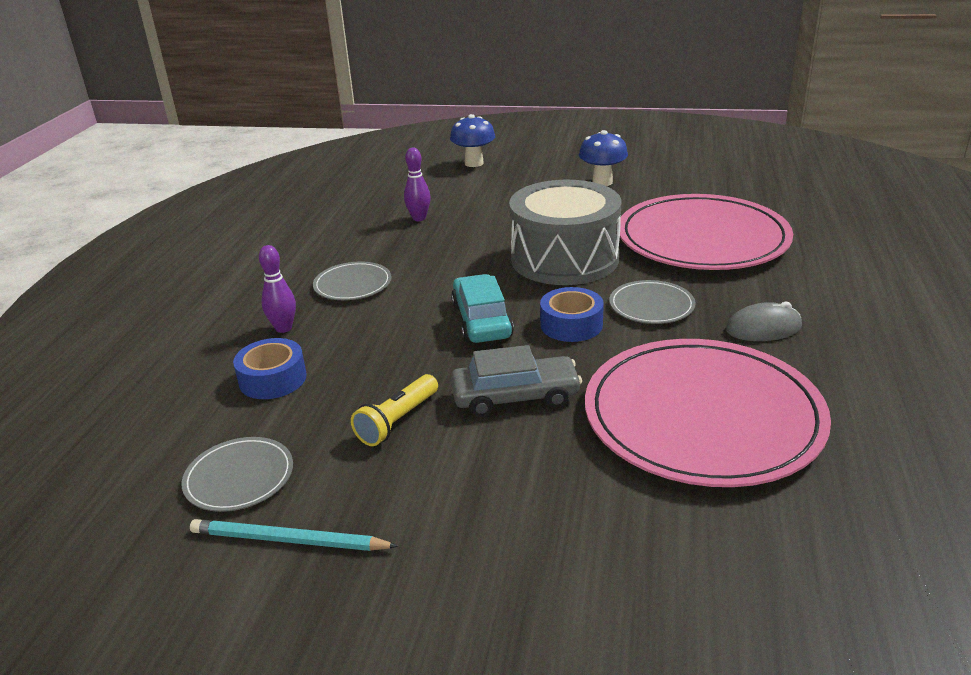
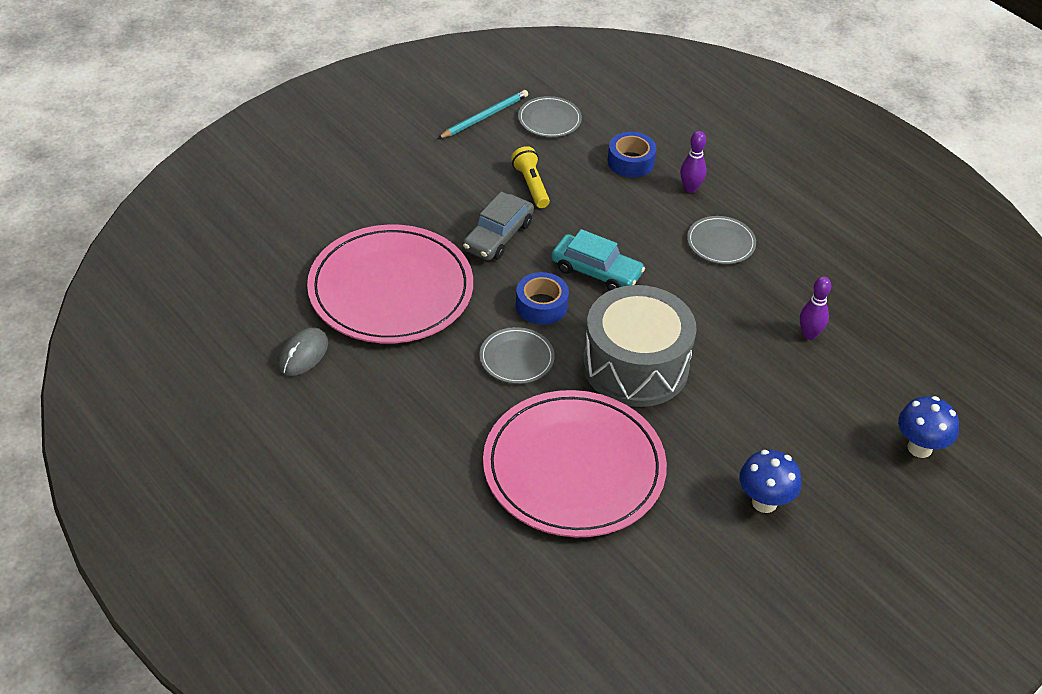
camera: 125 degrees right, 15 degrees up
(763, 328) = (426, 386): grey mouse -> grey mouse (303, 354)

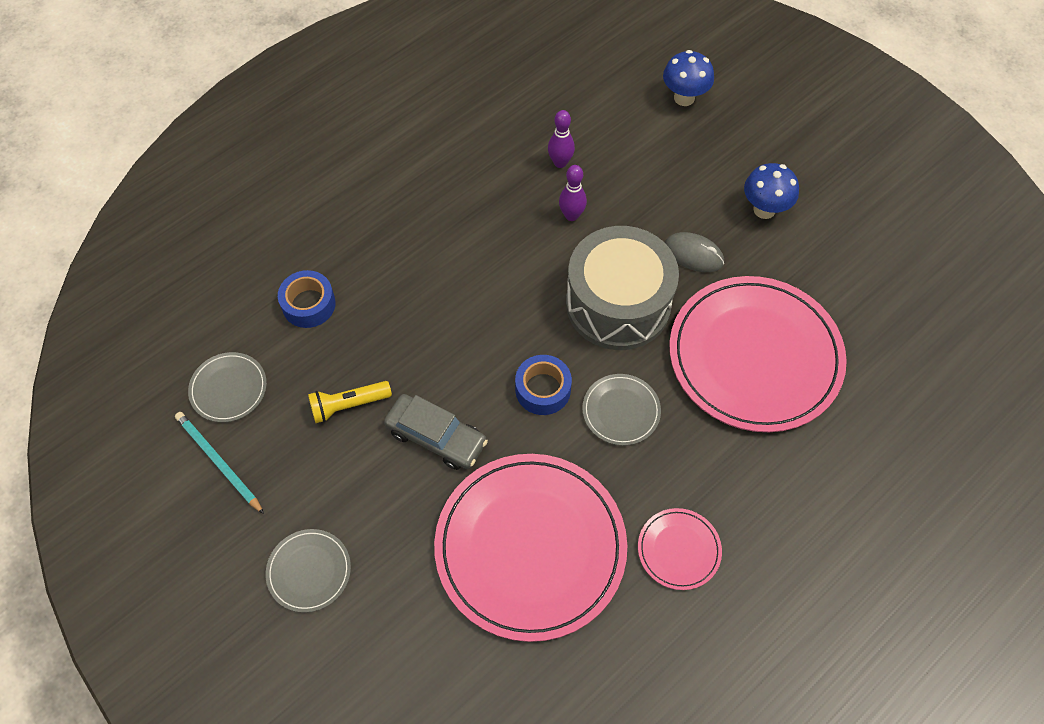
camera: 90 degrees left, 15 degrees up
(303, 354) = (643, 635): grey mouse -> grey mouse (693, 254)
(375, 386) = (679, 550): none -> pink plate
(596, 271) = (487, 338): turquoise car -> none
(690, 188) = (354, 249): purple bowling pin -> purple bowling pin (571, 215)
(721, 243) = (438, 226): grey plate -> grey plate (309, 571)

